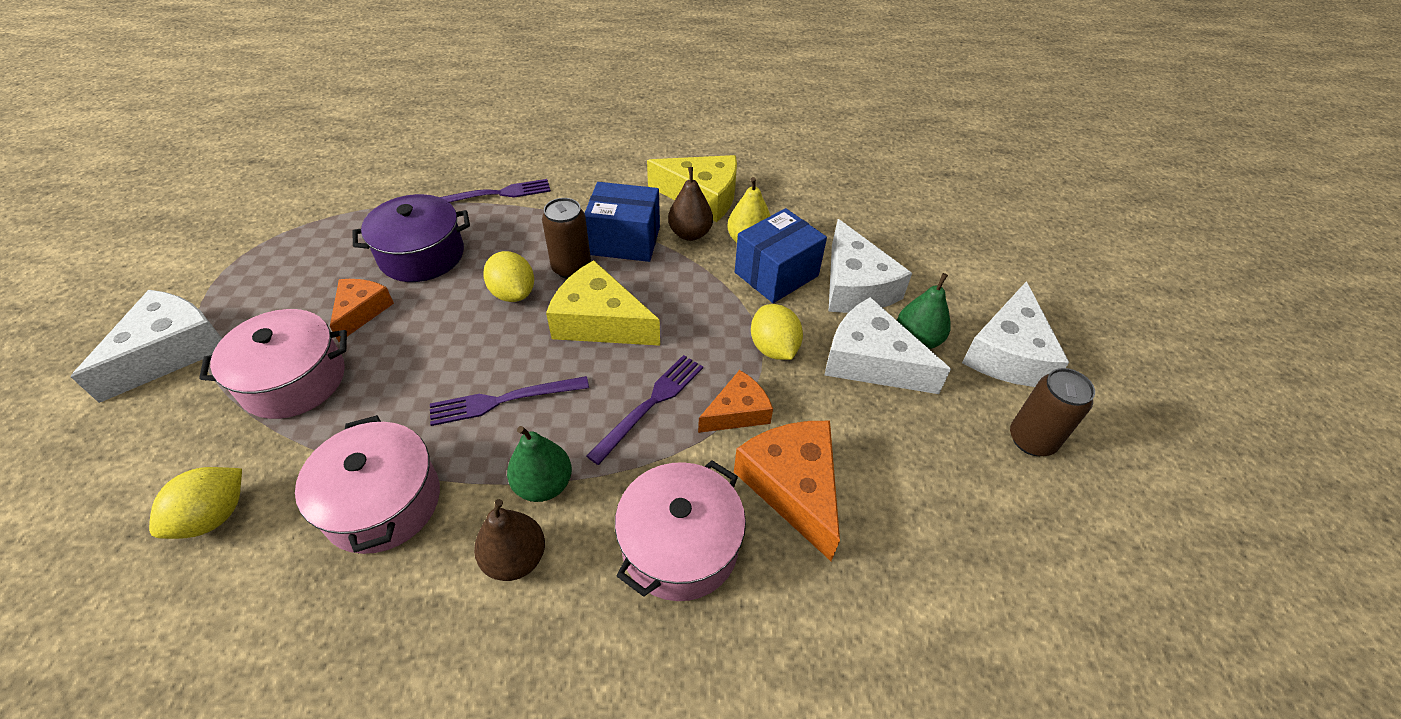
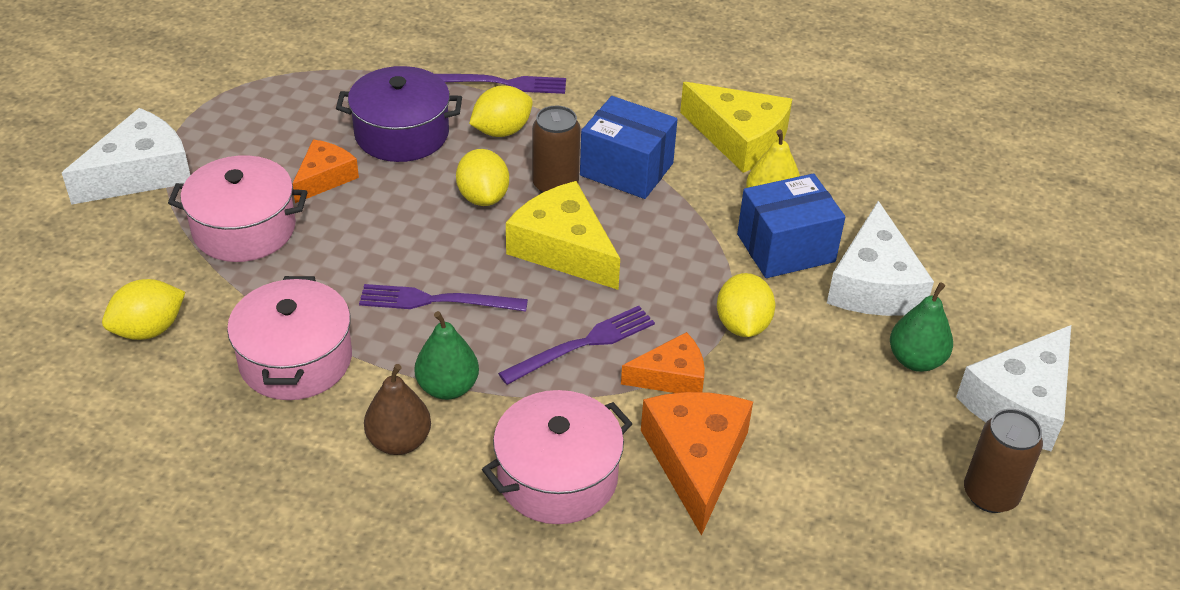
camera: 20 degrees right, 5 degrees down
(509, 233) = (501, 131): none -> yellow lemon
(690, 234) = (705, 179): brown pear -> none
(871, 361) = (848, 367): white cheese -> none

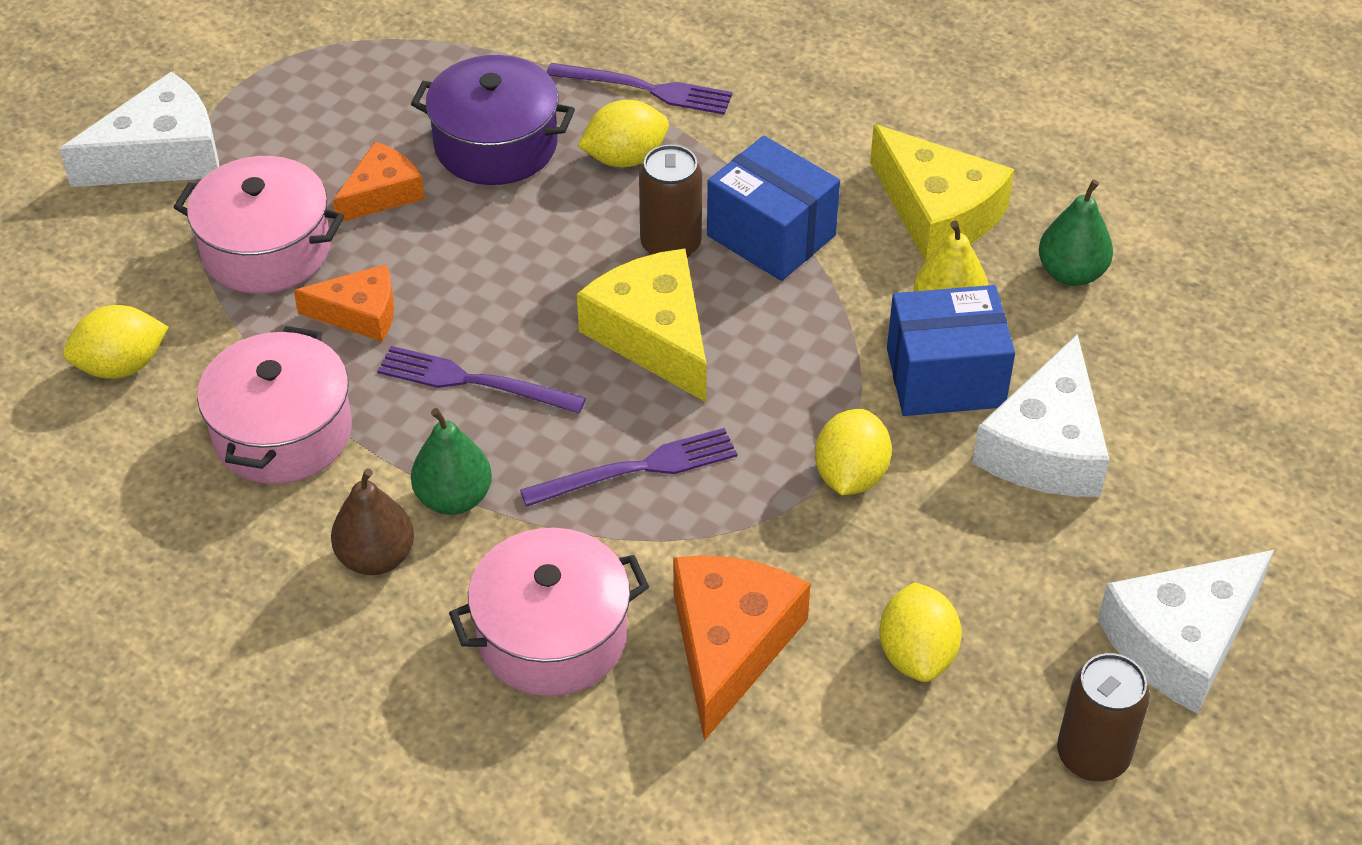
camera: 15 degrees right, 5 degrees up
(483, 197) = (573, 248): yellow lemon -> yellow lemon (917, 654)
(671, 376) = (735, 530): orange cheese -> orange cheese (359, 314)
(916, 360) = (1063, 560): green pear -> green pear (1071, 273)

